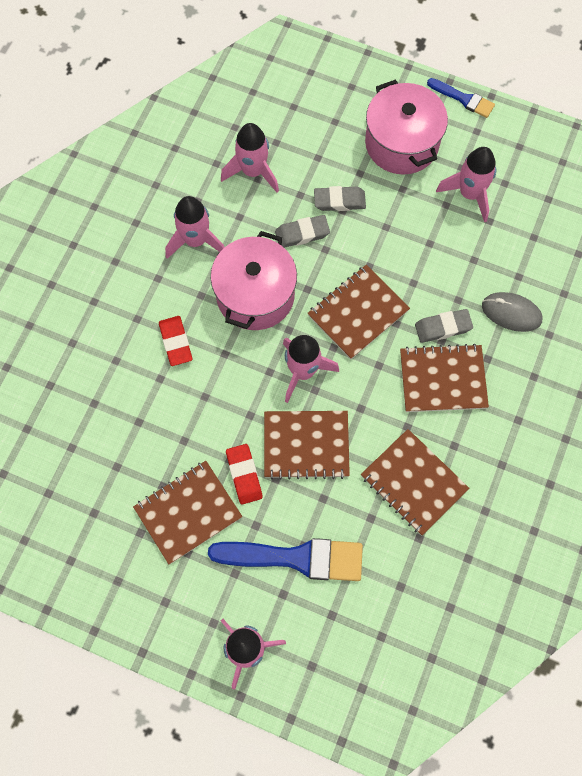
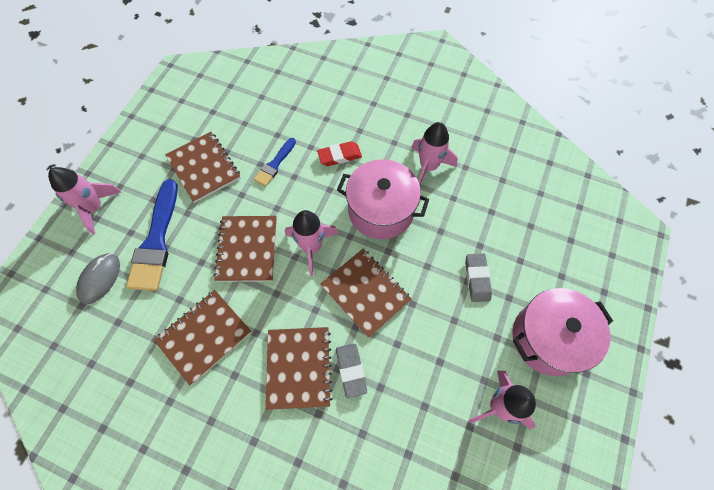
camera: 90 degrees right, 5 degrees down
(244, 475) = (228, 204): red eraser -> none
(253, 171) = (498, 207): pink rocket -> none
(302, 234) = (441, 247): grey eraser -> none
(463, 99) = (614, 406): blue brush -> blue brush (274, 164)
(511, 313) = (366, 443): grey mouse -> grey mouse (100, 279)

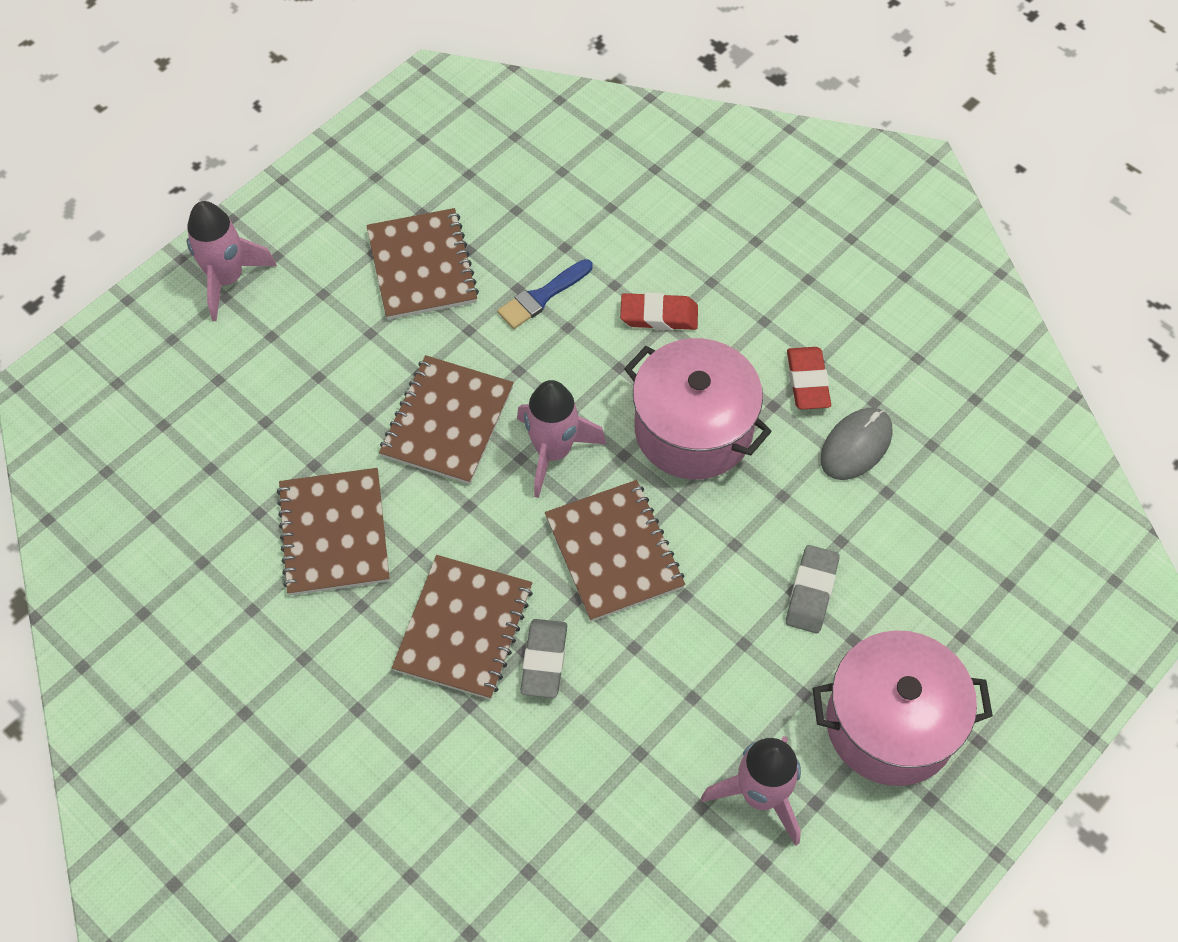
camera: 20 degrees right, 5 degrees down
(100, 279) = (203, 394): grey mouse -> grey mouse (856, 445)
(156, 241) = (307, 363): blue brush -> none
(204, 336) = (334, 533): brown notebook -> brown notebook turned 75 degrees counterclockwise
(428, 167) = (807, 381): pink rocket -> red eraser

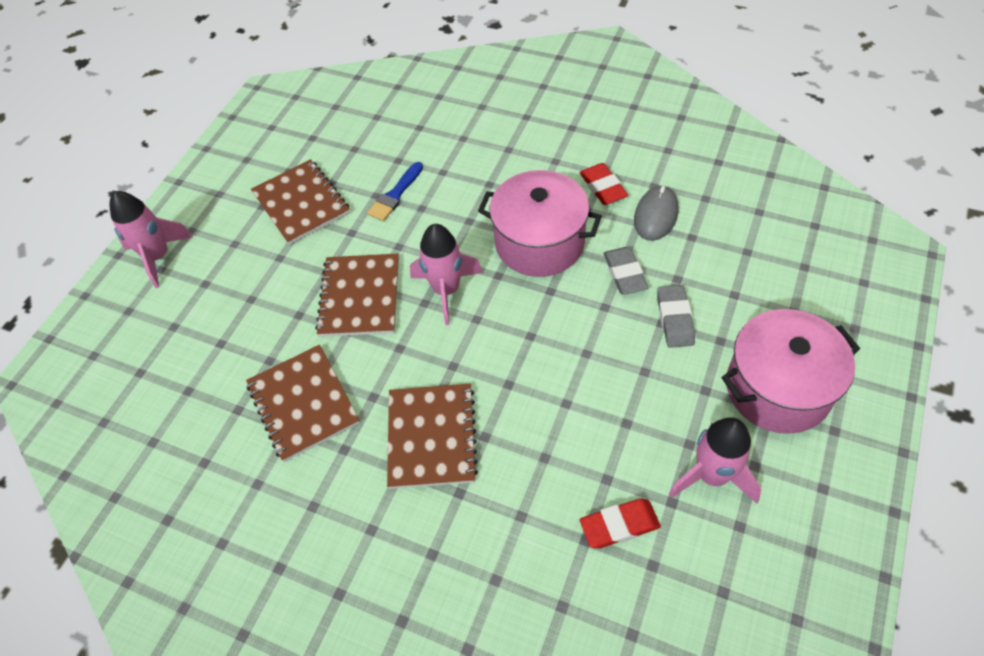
camera: 15 degrees left, 5 degrees down
(544, 661) = (503, 438): grey eraser -> grey eraser (624, 273)
(614, 552) = (521, 342): brown notebook -> none
(659, 315) = (482, 180): red eraser -> red eraser (619, 525)

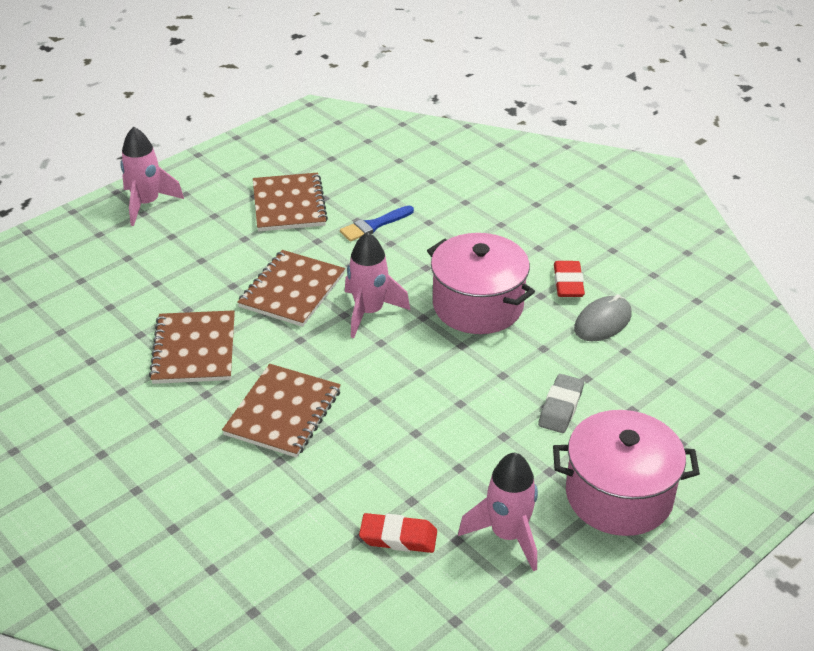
camera: 20 degrees right, 15 degrees down
(624, 273) = (539, 356): grey eraser -> none

